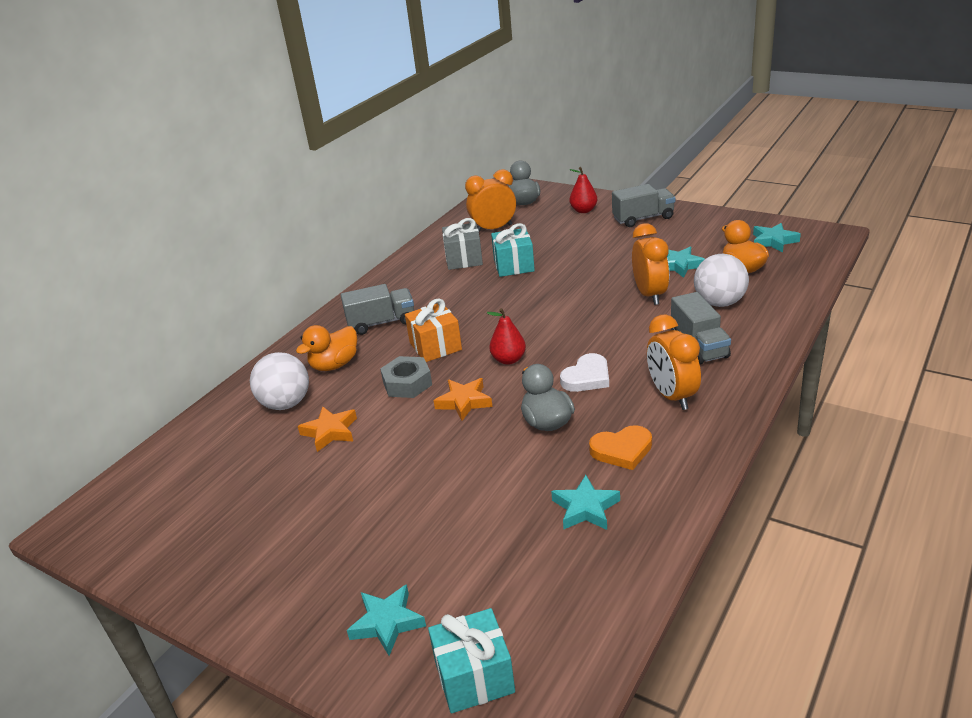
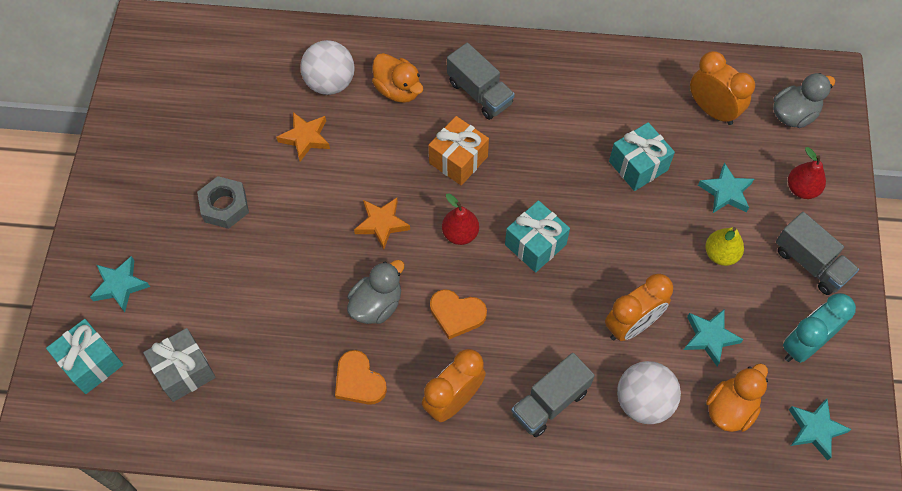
camera: 60 degrees right, 30 degrees up
(334, 365) = (398, 90): orange duck -> orange duck turned 150 degrees counterclockwise
(407, 383) = (392, 164): grey nut -> grey nut (224, 206)
(463, 259) = (631, 110): grey gift -> grey gift (184, 371)
(547, 324) = (535, 244): none -> turquoise gift
(585, 508) = (276, 376): turquoise star -> turquoise star (726, 192)
(587, 377) = (457, 314): white heart -> orange heart
(613, 248) = (720, 254): none -> yellow pear
(705, 232) = (803, 344): none -> turquoise clock

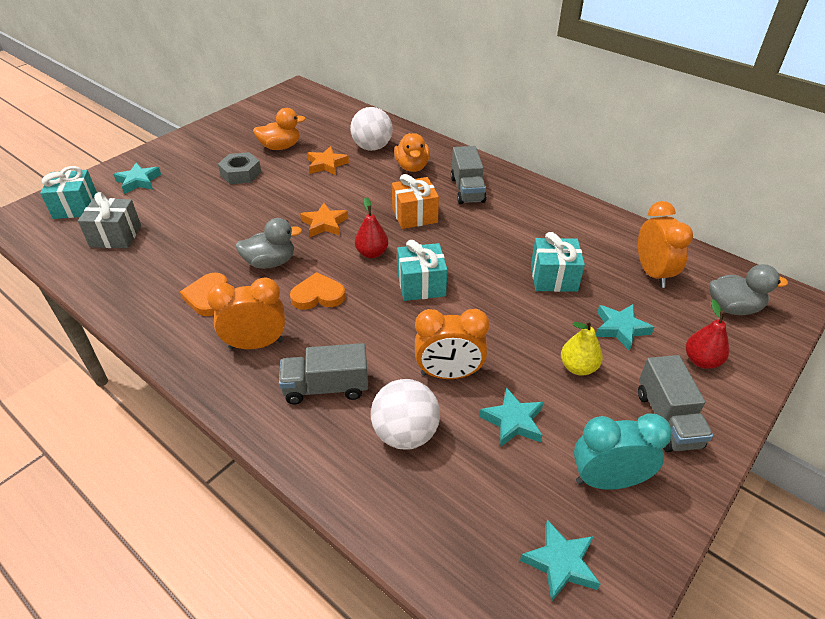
camera: 35 degrees right, 20 degrees down
(457, 314) = (318, 295): orange heart -> orange heart turned 120 degrees clockwise
(730, 408) = (483, 488): orange duck -> orange duck (280, 147)

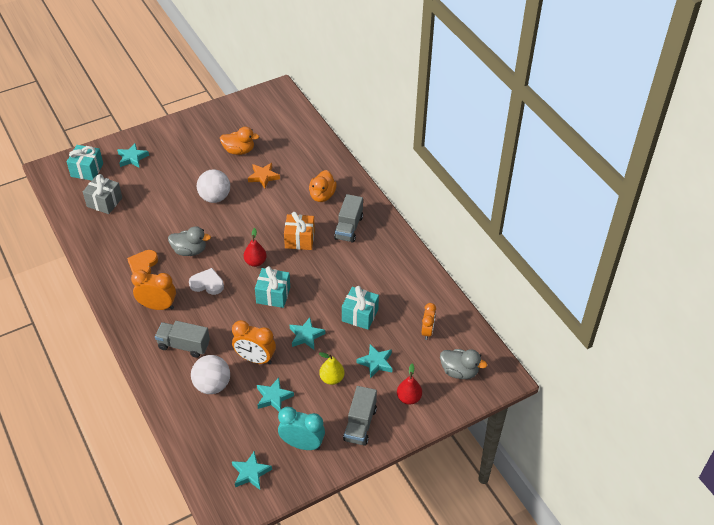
camera: 20 degrees right, 5 degrees up
(241, 173) = (201, 169): grey nut -> none
(318, 295) = (207, 284): orange heart -> white heart
(324, 224) = (237, 229): orange star -> none
(372, 147) = (304, 169): white ball -> white ball (215, 197)
(501, 322) = (306, 336): none -> turquoise star
(652, 273) = (427, 331): orange clock -> orange clock, size x0.66

